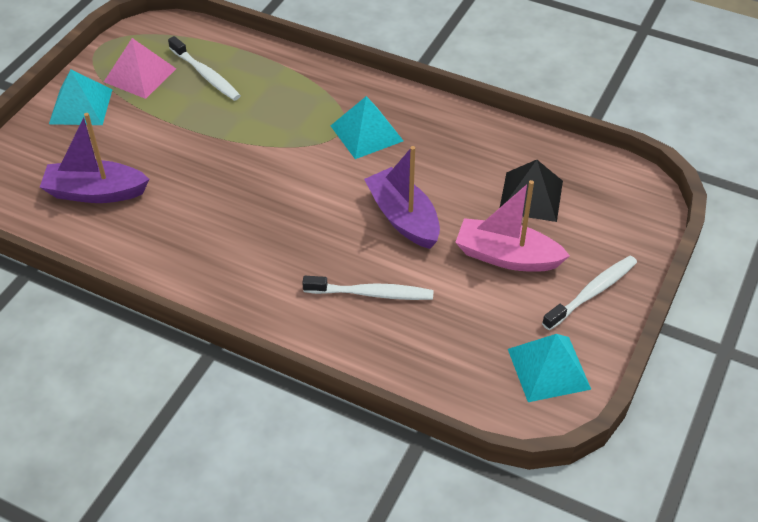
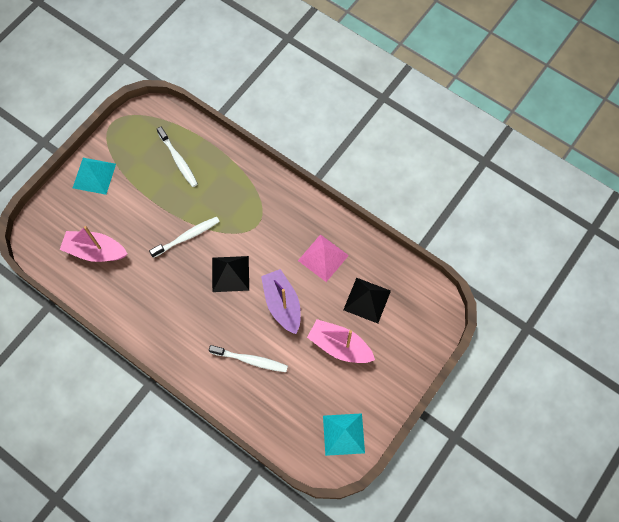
camera: 10 degrees right, 20 degrees up
(95, 192) = (95, 251): purple boat -> pink boat
(140, 75) = (135, 153): pink pyramid -> pink pyramid (323, 258)
(314, 192) = (230, 274): none -> black pyramid
(366, 133) = (273, 229): turquoise pyramid -> none
(592, 292) = (385, 382): white toothbrush -> white toothbrush (187, 236)

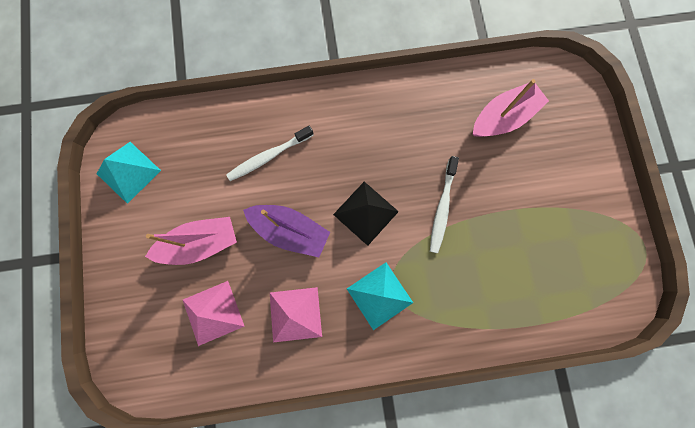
camera: 135 degrees right, 10 degrees up
(94, 176) = (591, 180): turquoise pyramid -> turquoise pyramid (379, 295)
(178, 160) = (538, 274): white toothbrush -> none
(367, 300) = (213, 312): black pyramid -> pink pyramid

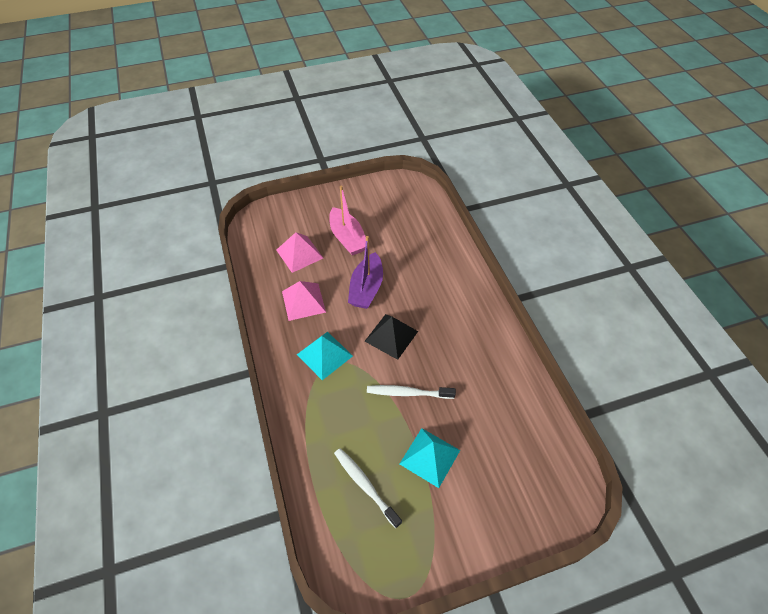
camera: 80 degrees right, 25 degrees down
(128, 172) = (391, 192): turquoise pyramid -> turquoise pyramid (430, 457)
(268, 156) = (422, 266): white toothbrush -> white toothbrush (365, 485)
(503, 117) = (509, 437): pink boat -> none

